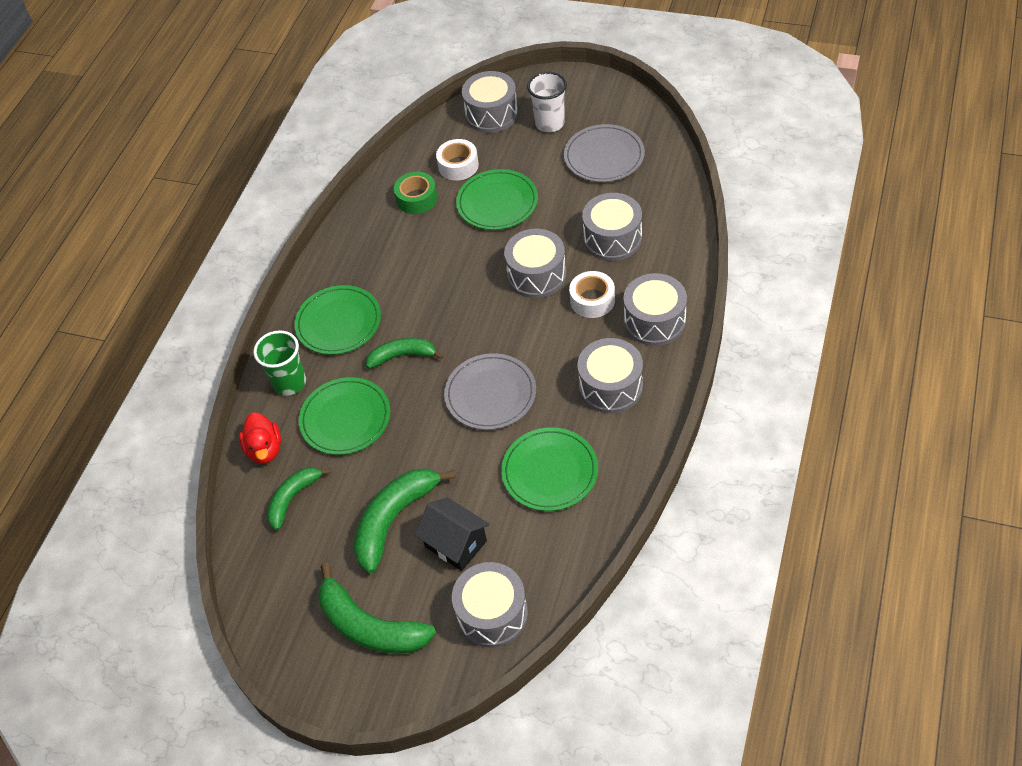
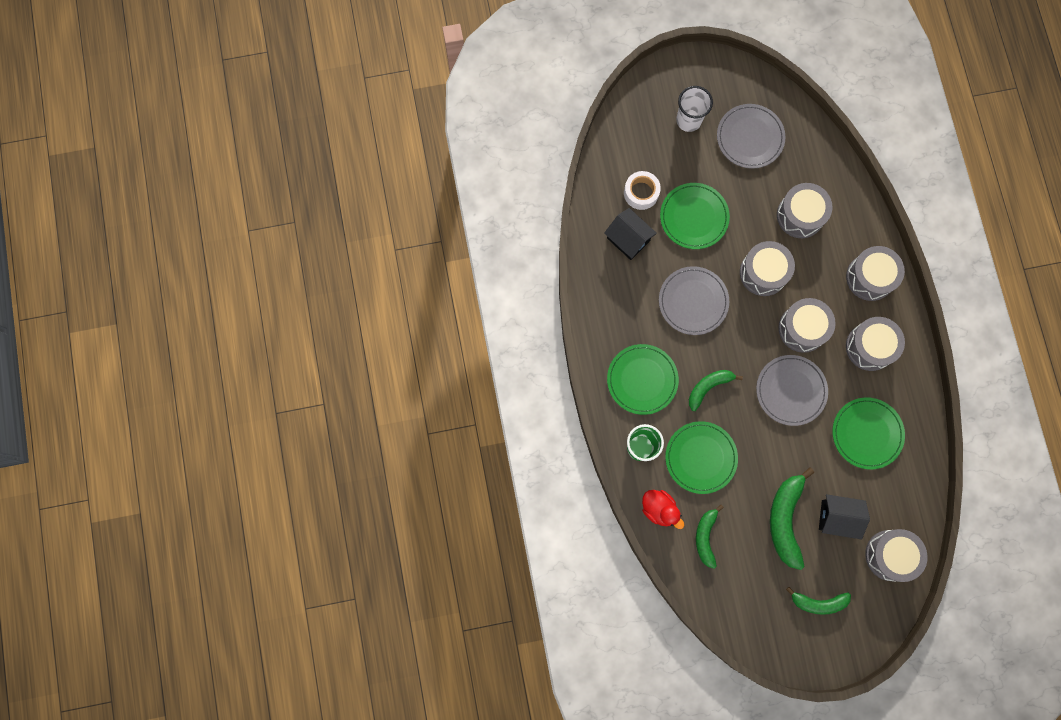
camera: 35 degrees left, 25 degrees up
(370, 626) = (818, 602): green banana -> green banana, size x0.62
(417, 199) = (628, 239): green tape -> black house
(443, 273) = (693, 301): none -> grey plate
(491, 114) = (636, 129): grey drum -> grey drum (802, 328)
(592, 300) = (816, 278): white tape -> none

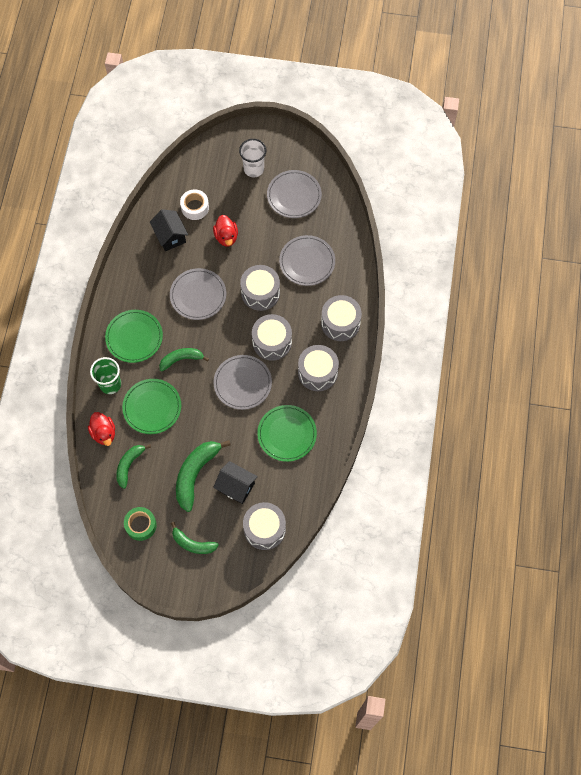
camera: 20 degrees right, 10 degrees down
(694, 217) = (226, 237): green plate -> red duck
(750, 603) = (141, 525): none -> green tape
(800, 215) = (307, 262): grey drum -> grey plate

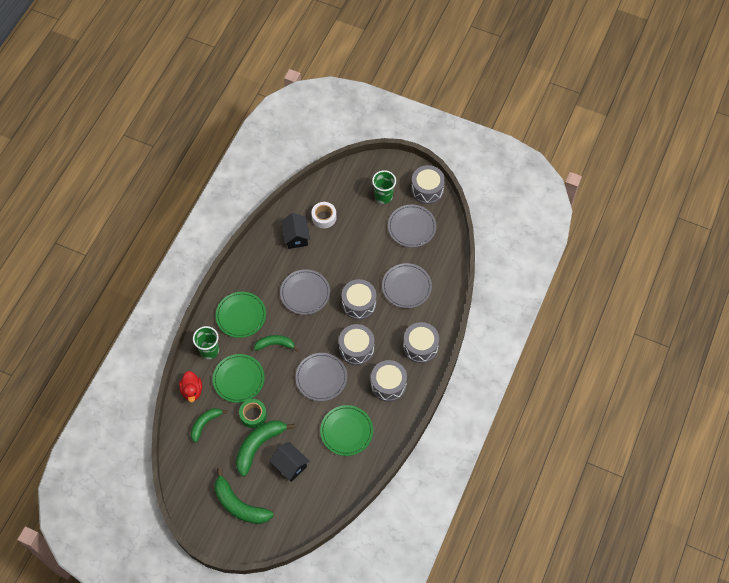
camera: 15 degrees right, 5 degrees down
(141, 525) = (200, 477): green tape -> green tape (253, 415)
(193, 544) = (239, 505): green banana -> green banana, size x1.60
(226, 237) = (343, 249): red duck -> none
(253, 169) = (383, 196): white cup -> green cup
(264, 529) = (304, 508): grey drum -> grey drum (427, 190)

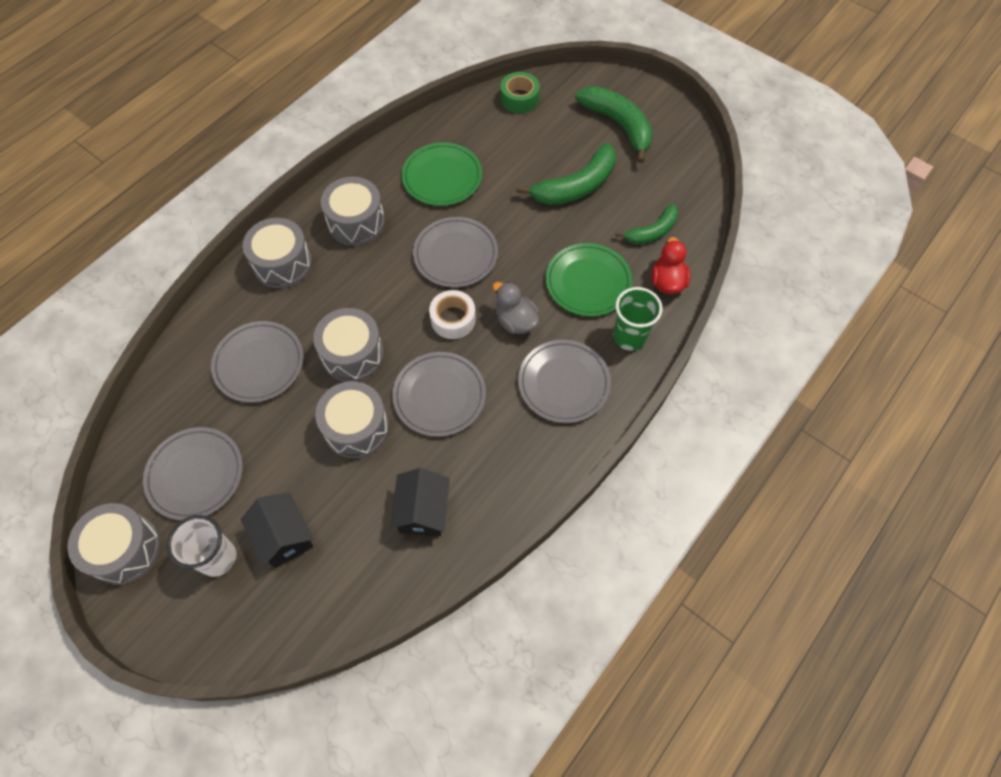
camera: 165 degrees left, 0 degrees up
(241, 315) = (564, 383): green plate -> grey plate
(253, 415) = (575, 227): green tape -> green tape (519, 98)
(275, 344) = (516, 321): green banana -> grey duck
(290, 465) = (536, 154): black house -> black house (284, 537)
(324, 217) = (354, 541): white tape -> white tape (453, 319)
(356, 348) = (384, 284): grey drum -> grey drum (356, 428)
(383, 196) = (217, 557): green cup -> white cup

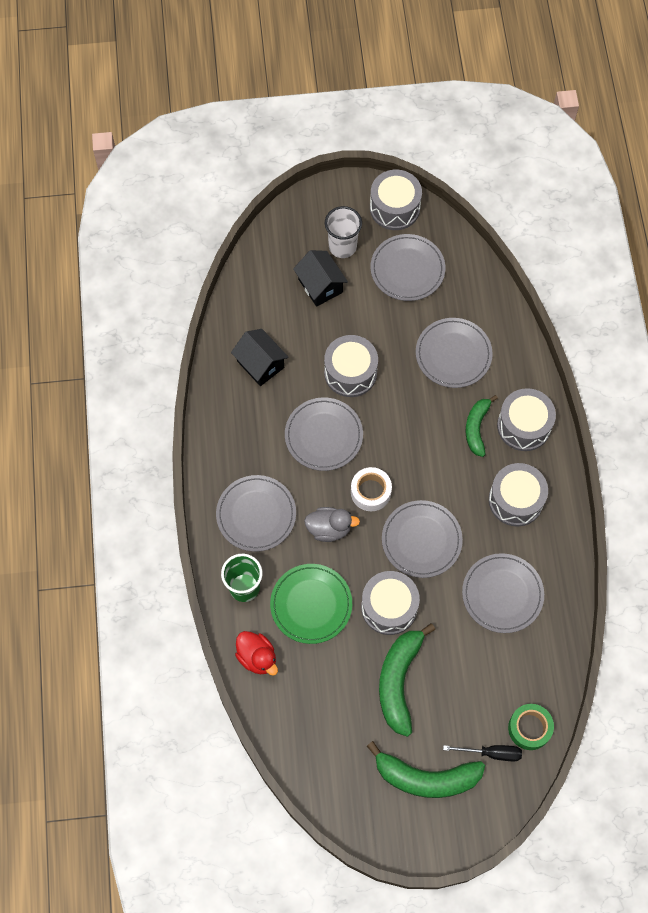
camera: 135 degrees right, 5 degrees up
(284, 537) = (320, 286): black house -> black house turned 45 degrees clockwise
(352, 354) = (405, 411): grey drum -> grey drum (389, 607)
(442, 177) = (502, 594): green plate -> grey plate
(560, 105) = (491, 753): none -> black screwdriver
(652, 231) = (306, 693): green banana -> green banana (476, 428)

